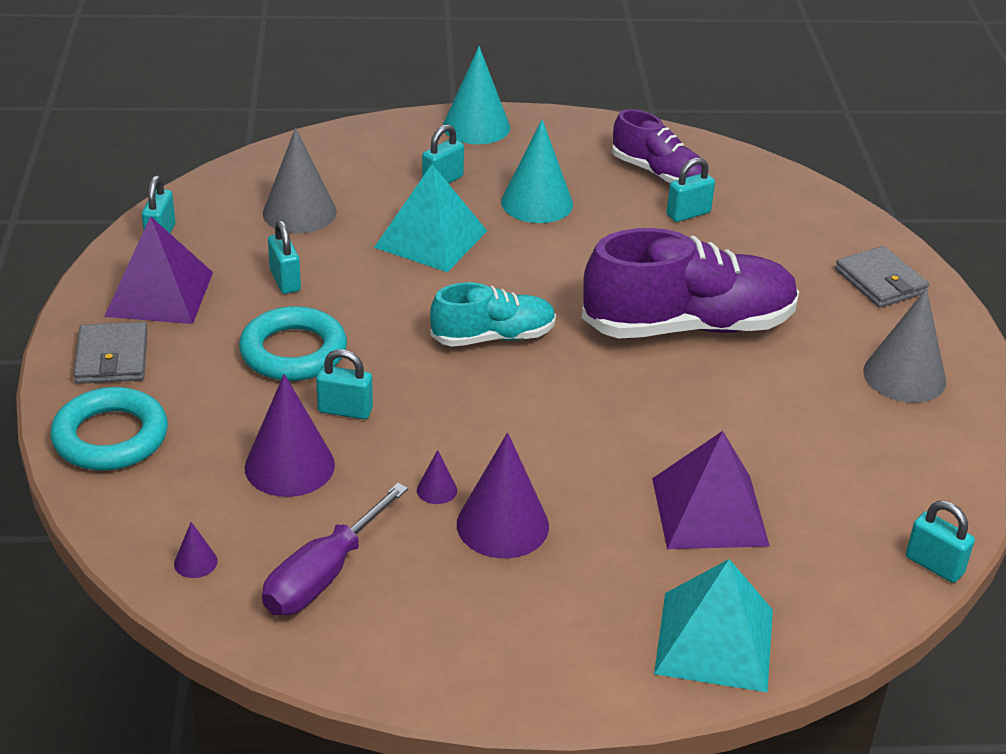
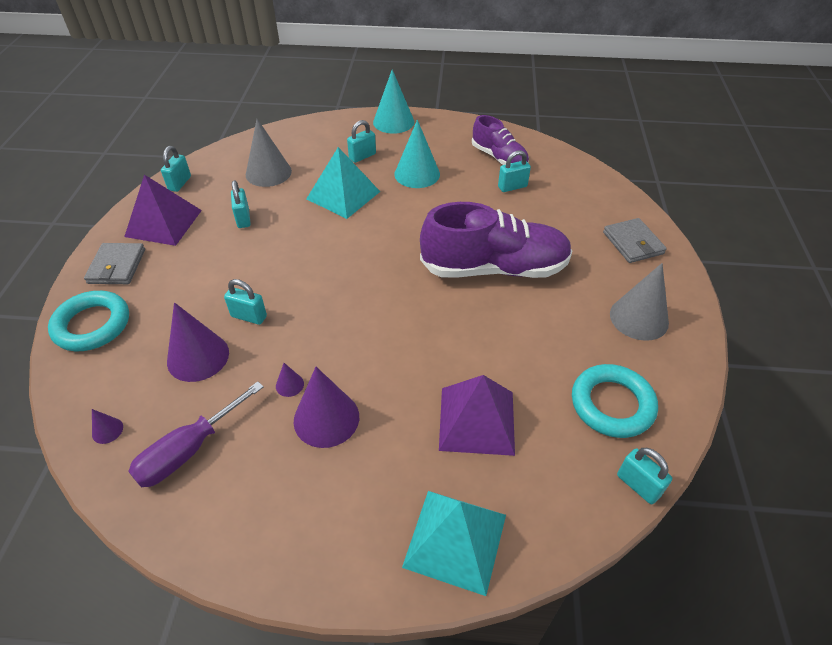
camera: 10 degrees right, 10 degrees up
(293, 352) = (231, 270): turquoise ring -> turquoise ring (612, 404)
(493, 337) = (362, 268): turquoise shoe -> none

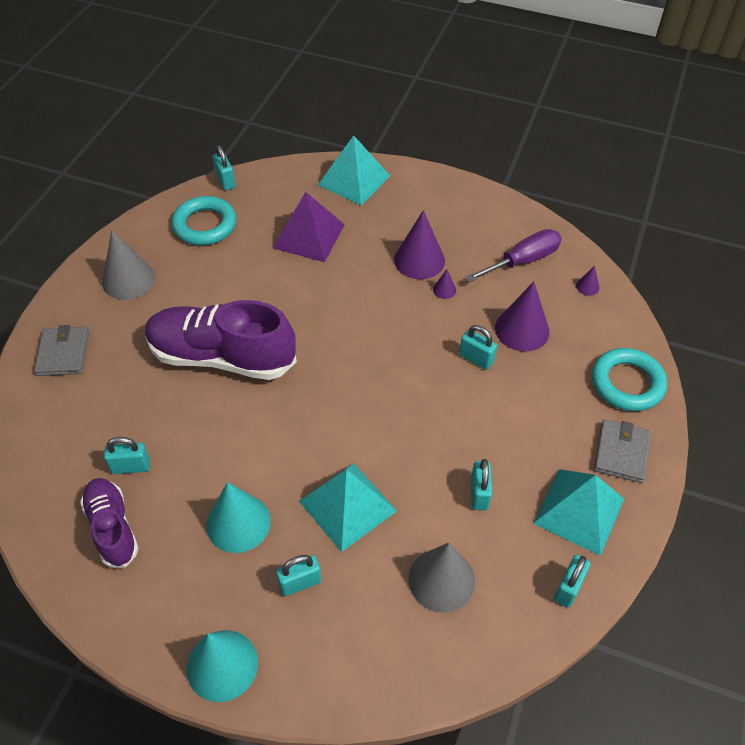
camera: 165 degrees left, 5 degrees up
(163, 223) = (579, 510): purple pyramid -> turquoise pyramid

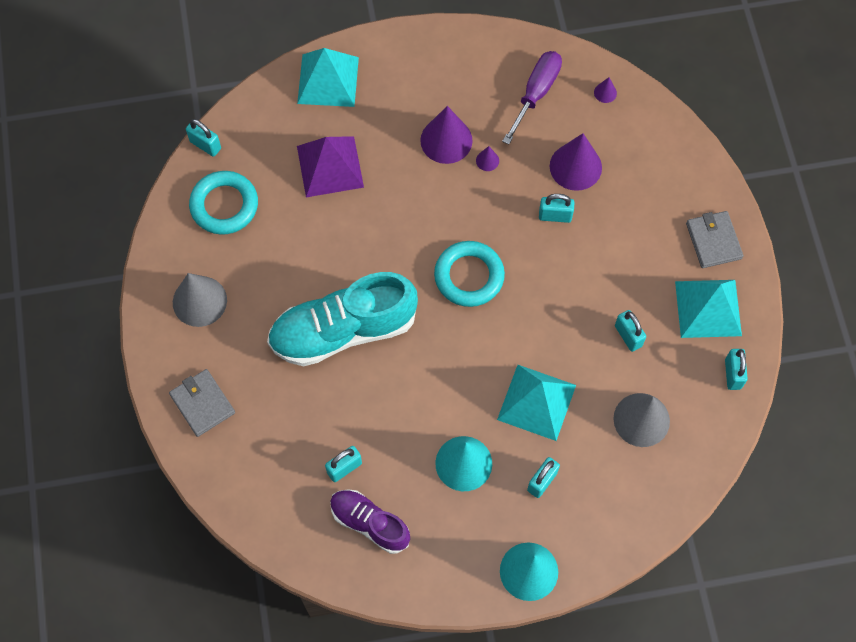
camera: 30 degrees left, 15 degrees up
(222, 357) = (343, 330): purple shoe -> turquoise shoe
(627, 383) = (686, 174): turquoise ring -> turquoise ring (469, 276)

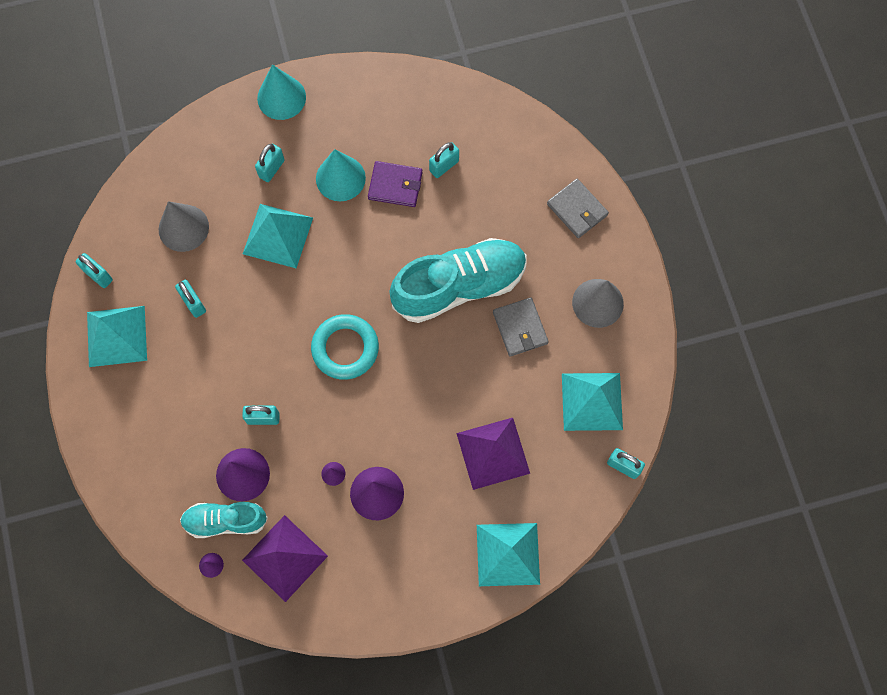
camera: 175 degrees right, 5 degrees up
(224, 205) = (592, 401): turquoise ring -> turquoise pyramid
(370, 523) = (417, 123): purple shoe -> none
(402, 449) = (395, 185): none -> purple wallet
(536, 93) = (285, 557): purple screwdriver -> purple pyramid
(592, 128) = (225, 521): none -> turquoise shoe
(713, 241) = (107, 405): grey wallet -> grey wallet (520, 328)
(732, 374) = (98, 275): turquoise padlock -> turquoise padlock turned 45 degrees counterclockwise

